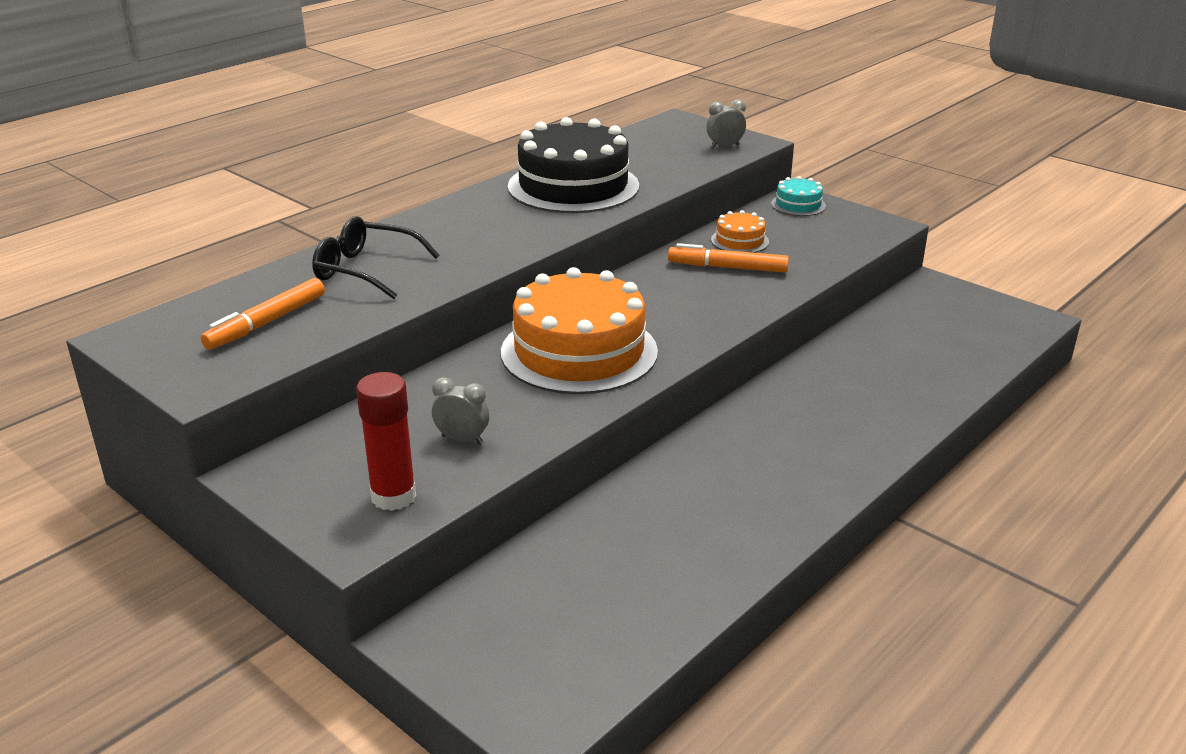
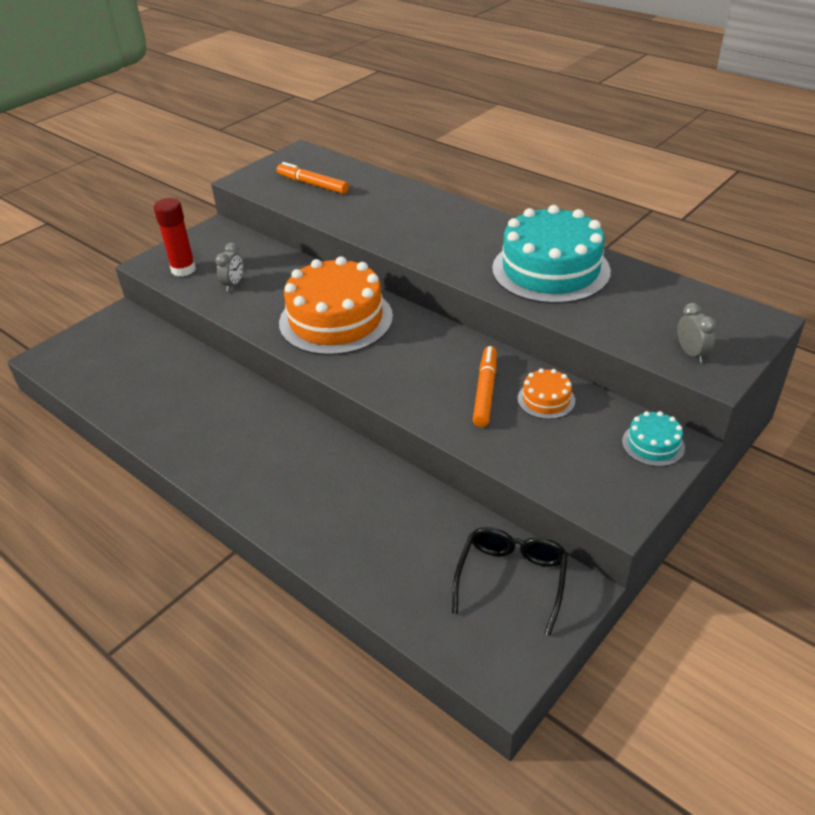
camera: 90 degrees right, 10 degrees up
(365, 270) = (382, 203): black glasses -> black glasses (511, 579)
(573, 186) = (550, 270): black cake -> turquoise cake

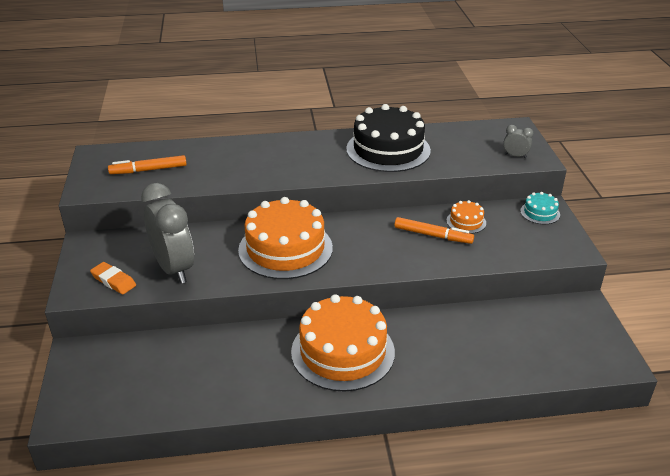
camera: 50 degrees left, 5 degrees down
(183, 269) = (113, 281): red glue stick -> orange eraser
(233, 284) = (174, 268): grey clock -> grey clock, size x2.32
(272, 448) = (343, 352): none -> orange cake
(485, 391) = (433, 235): orange marker -> orange marker turned 150 degrees clockwise
(511, 579) = (557, 321): black glasses -> none
(550, 270) = (388, 149): turquoise cake -> black cake

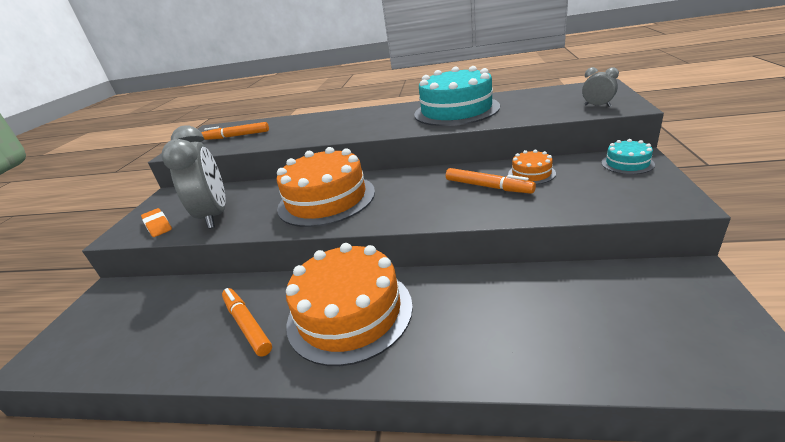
camera: 20 degrees right, 5 degrees down
(257, 368) = (247, 325): none -> orange marker
(388, 149) = (456, 110): black cake -> turquoise cake

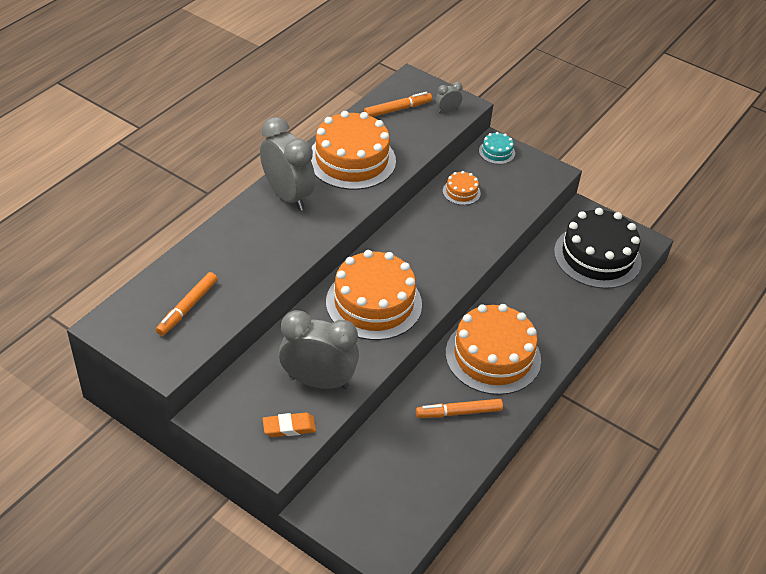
camera: 70 degrees left, 15 degrees up
(382, 114) = (287, 196): none -> grey clock
(456, 110) = (351, 160): turquoise cake -> orange cake
(488, 187) = (456, 219): orange marker -> orange marker (397, 109)
(635, 326) = (597, 256): none -> black cake

